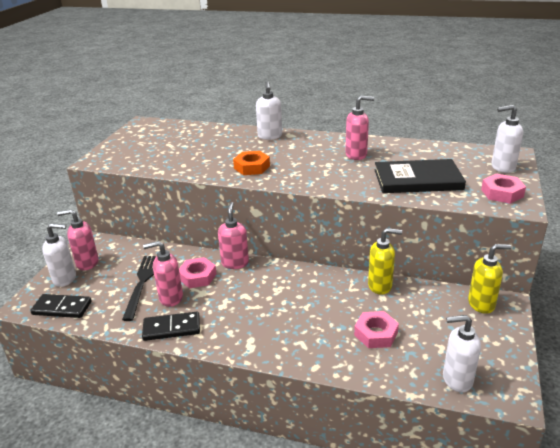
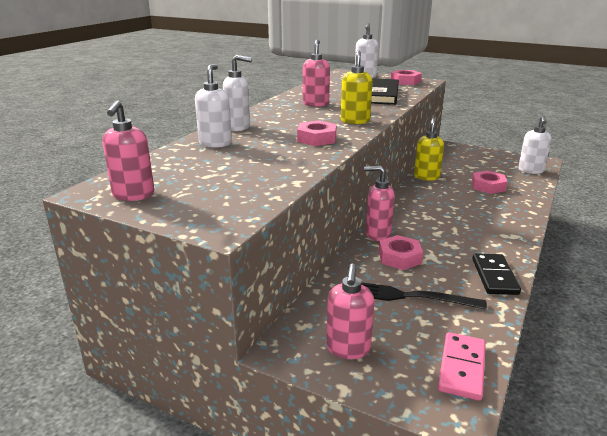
camera: 80 degrees left, 5 degrees down
(62, 308) = (462, 368): black domino -> pink domino
(65, 279) = (387, 371): white soap dispenser -> white soap dispenser (215, 143)
(170, 298) = (440, 276): pink soap dispenser -> pink soap dispenser (133, 195)
(252, 167) = (317, 138): orange nut -> pink nut
(481, 304) = (450, 152): yellow soap dispenser -> yellow soap dispenser (355, 121)

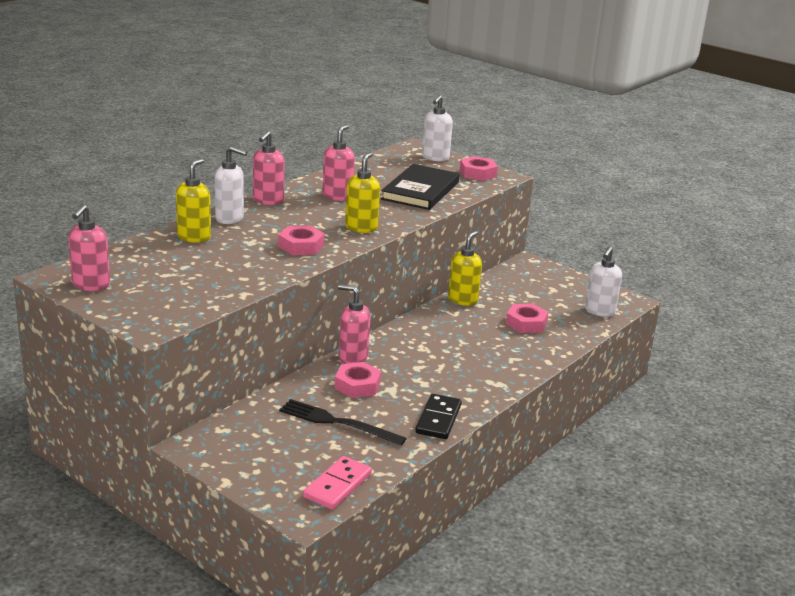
camera: 10 degrees right, 0 degrees up
(215, 143) = (194, 237): white soap dispenser -> yellow soap dispenser
(348, 349) = (249, 454): pink soap dispenser -> pink soap dispenser (268, 201)

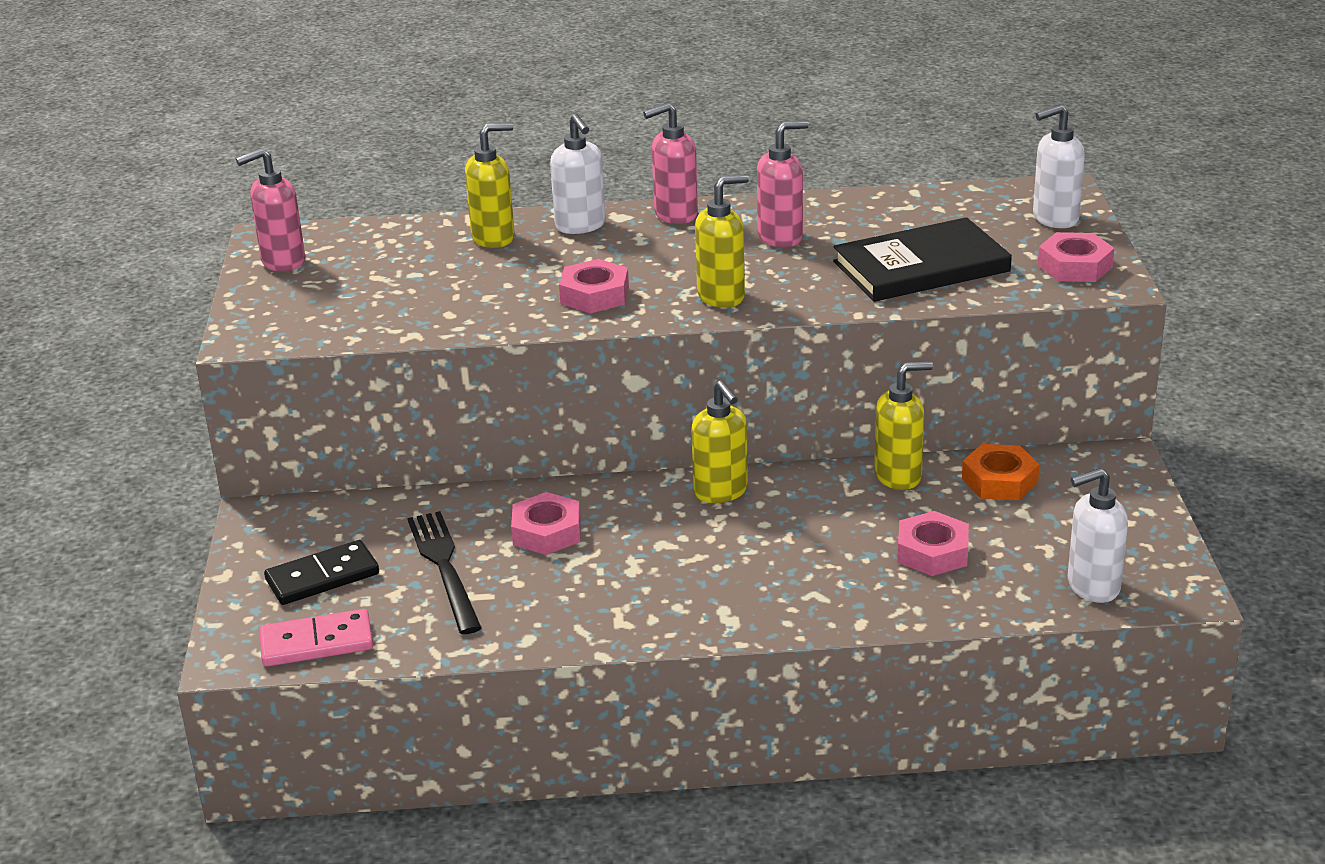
camera: 50 degrees right, 5 degrees up
(353, 358) = (603, 493): pink soap dispenser -> none
(403, 335) = (721, 492): none -> yellow soap dispenser
(438, 419) = (565, 625): black domino -> black domino (322, 577)
(502, 286) = (999, 480): none -> orange nut

